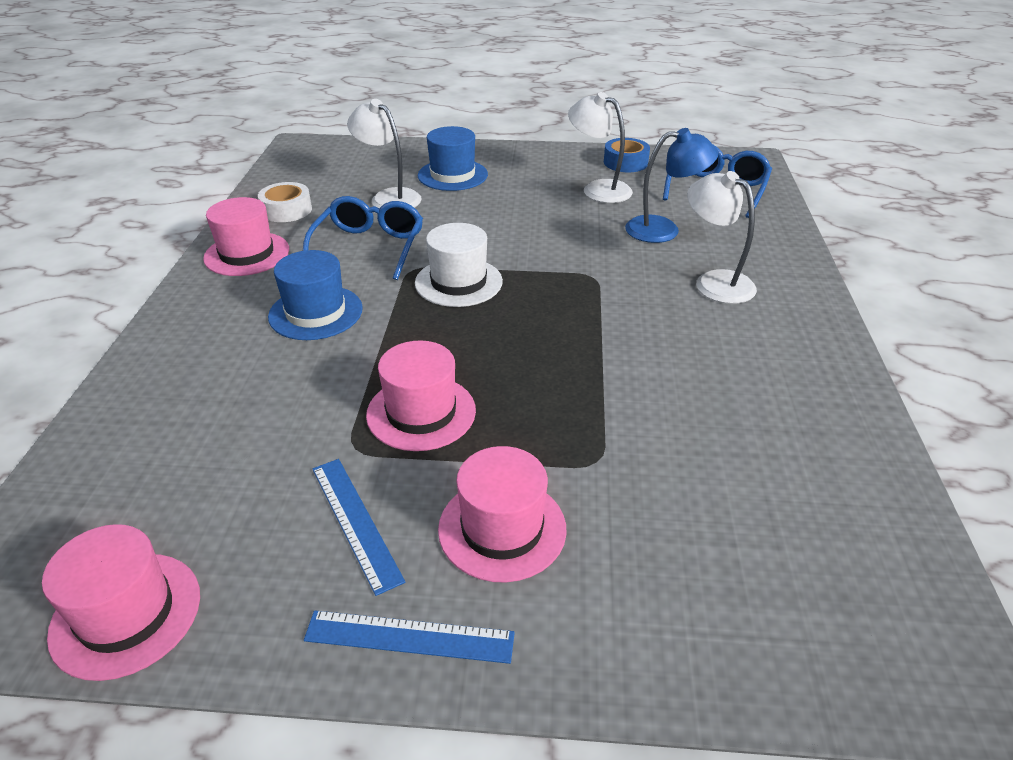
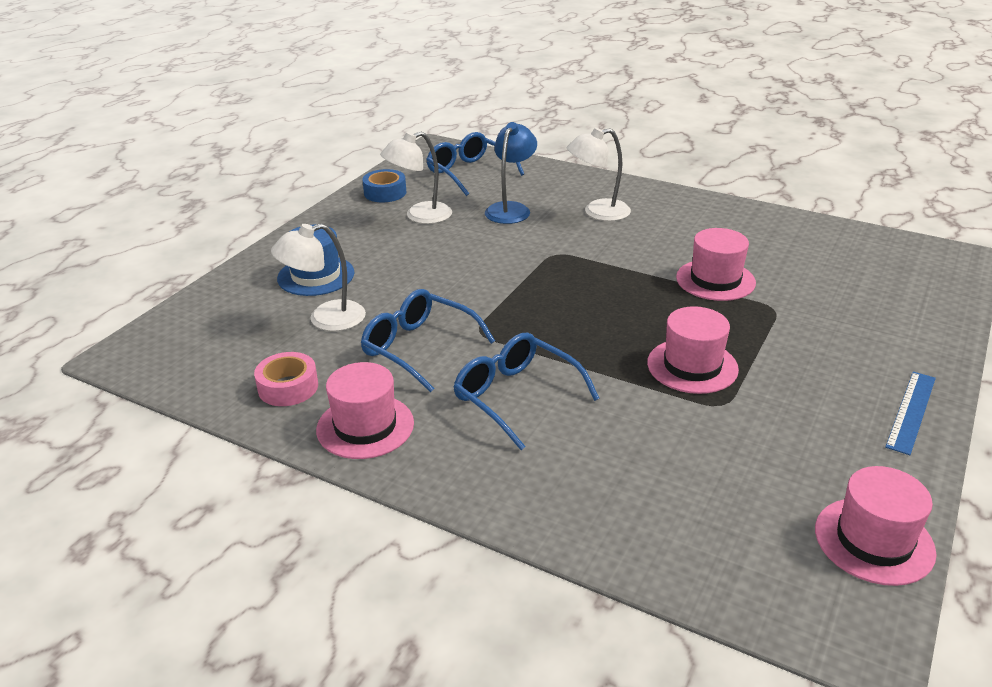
camera: 65 degrees left, 5 degrees down
(286, 210) = (288, 387): white tape -> pink tape
(316, 312) = (515, 396): blue hat -> blue glasses
(355, 522) = (804, 417): blue ruler -> none
(458, 282) = (519, 313): white hat -> none
(502, 528) = (826, 357): pink hat -> pink hat (715, 280)

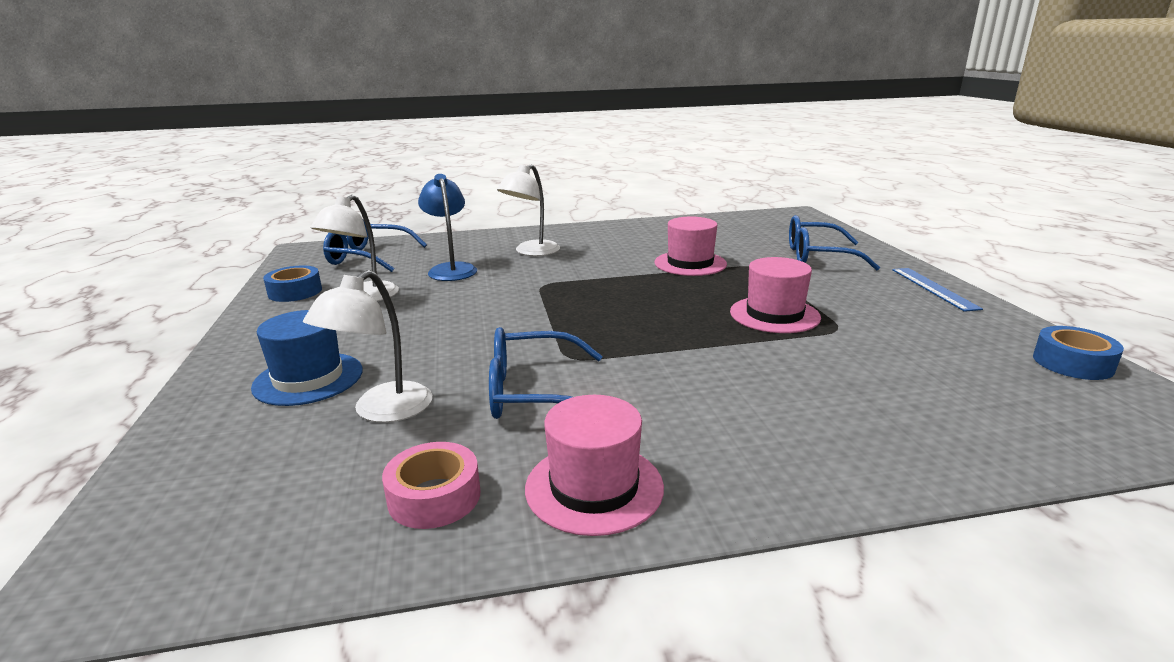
camera: 40 degrees left, 10 degrees down
(515, 396) = (691, 390): blue glasses -> blue glasses (817, 256)
(874, 540) = (1072, 363): pink hat -> blue tape

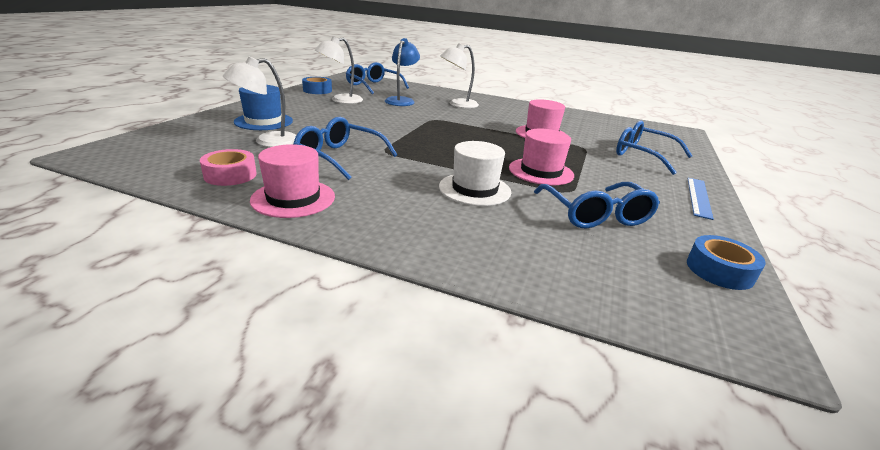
camera: 30 degrees right, 5 degrees up
(758, 368) = (474, 189): none -> white hat
(905, 347) = (596, 215): none -> blue glasses

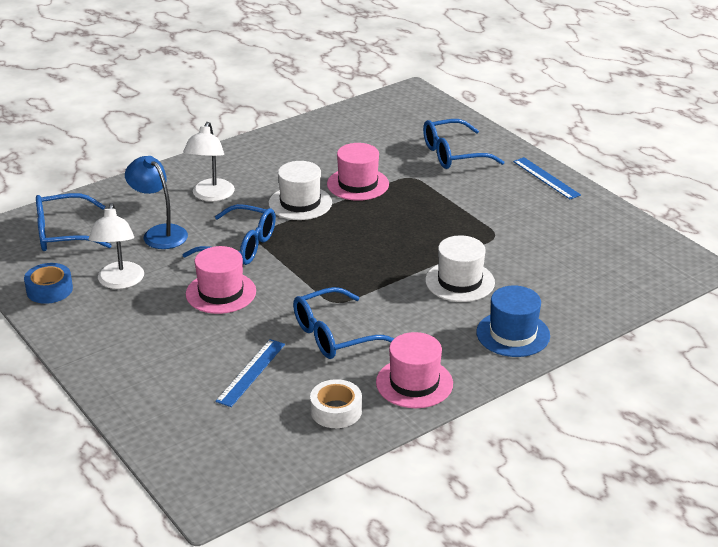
camera: 55 degrees left, 5 degrees up
(230, 175) = (336, 411): pink tape -> white tape
(263, 121) = (172, 363): blue hat -> blue hat (513, 334)
(268, 141) = (251, 372): white lamp -> blue ruler
(489, 123) = (300, 203): none -> white hat
(541, 171) = (449, 230): pink hat -> pink hat (221, 293)
(596, 215) = (540, 243): blue glasses -> blue glasses (240, 246)
(719, 270) = (635, 234): blue tape -> none

